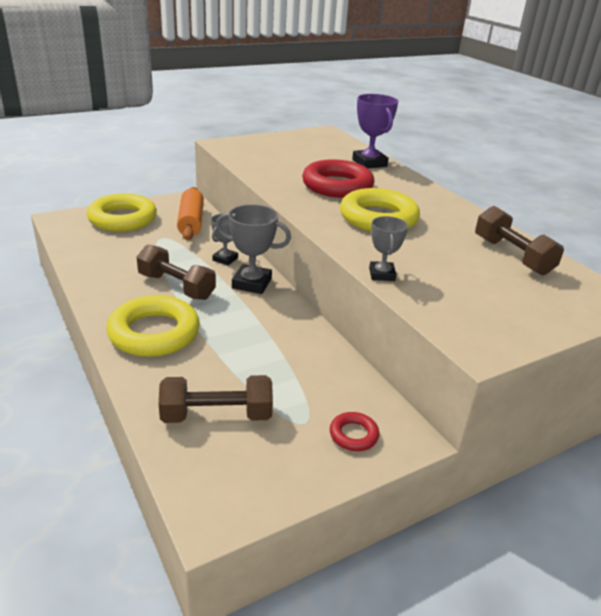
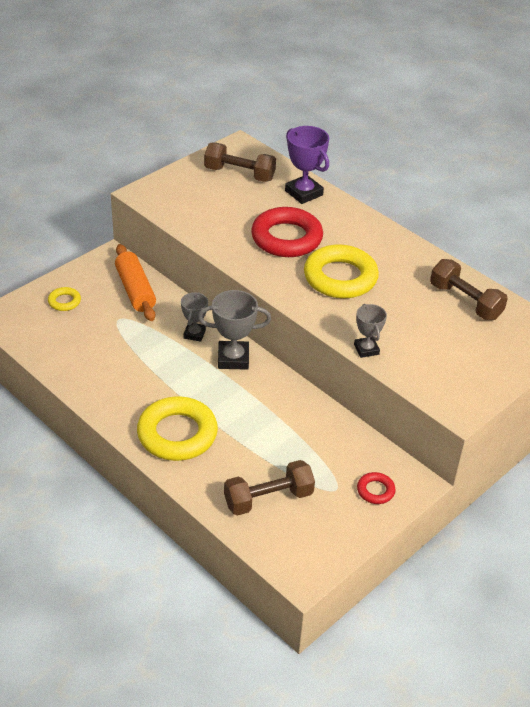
camera: 15 degrees left, 10 degrees up
(122, 219) = (64, 301): yellow ring -> yellow ring, size x0.46
(176, 286) = (167, 378): brown dumbbell -> brown dumbbell (239, 174)

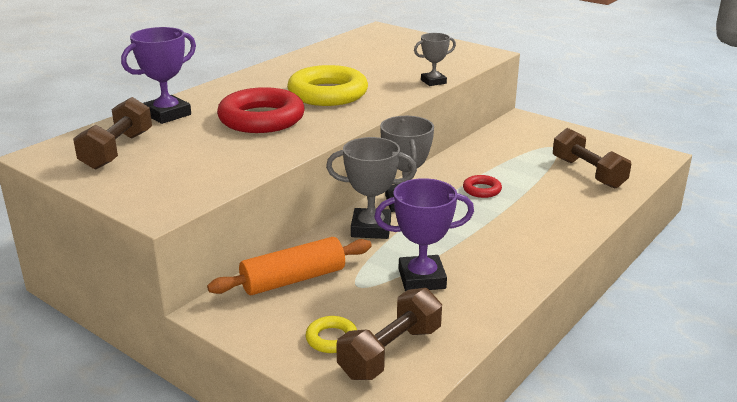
camera: 95 degrees left, 15 degrees down
(117, 350) = (422, 279): none -> purple trophy
(177, 434) = (539, 224): yellow ring -> none
(194, 334) = (371, 228): grey trophy -> grey trophy, size x1.61
(375, 490) = (542, 132): red ring -> red ring (482, 190)
(465, 301) = (347, 51): brown dumbbell -> brown dumbbell (390, 352)

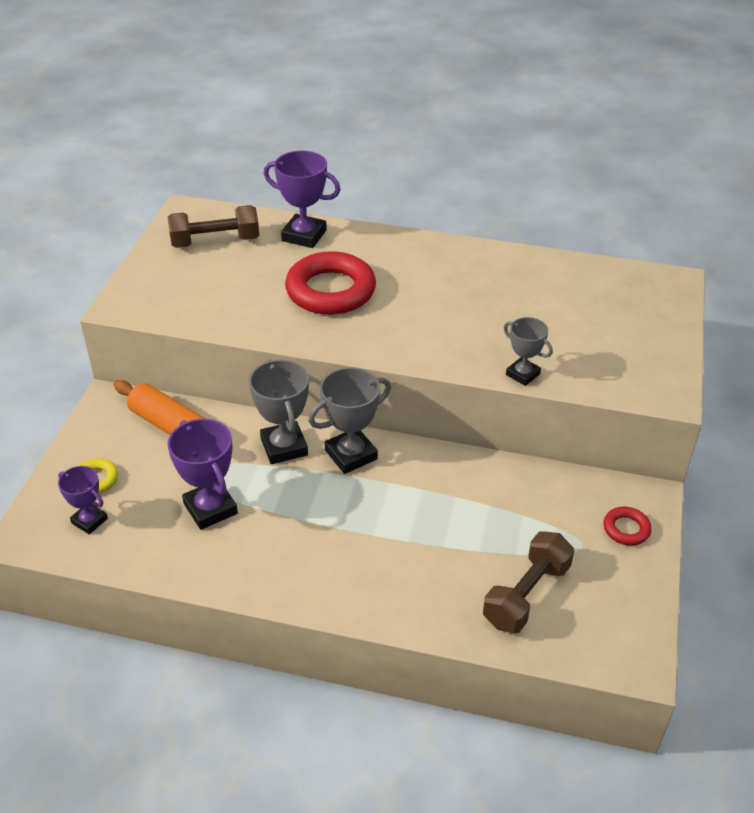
camera: 65 degrees right, 15 degrees up
(327, 93) = (425, 309): yellow ring -> none
(390, 352) = (89, 521): brown dumbbell -> purple trophy
(482, 190) = (416, 507): red ring -> red ring (626, 529)

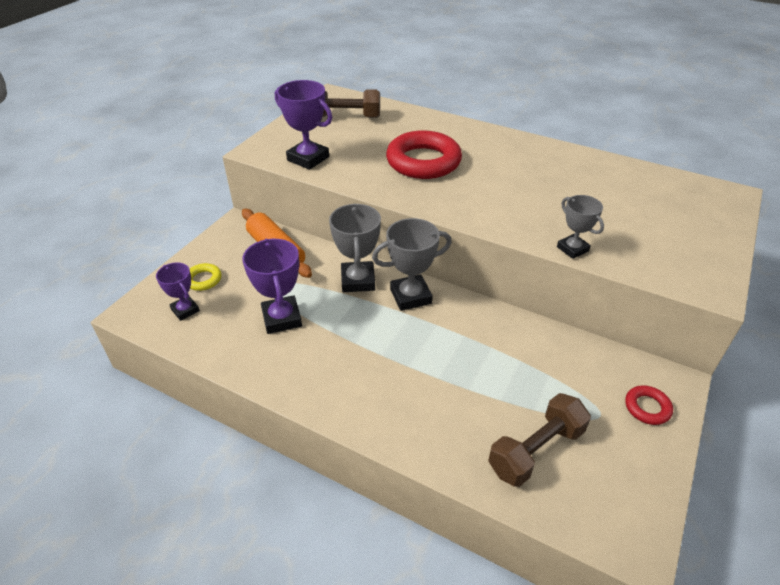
camera: 15 degrees right, 0 degrees up
(304, 235) = (415, 121): purple trophy -> purple trophy (308, 158)

